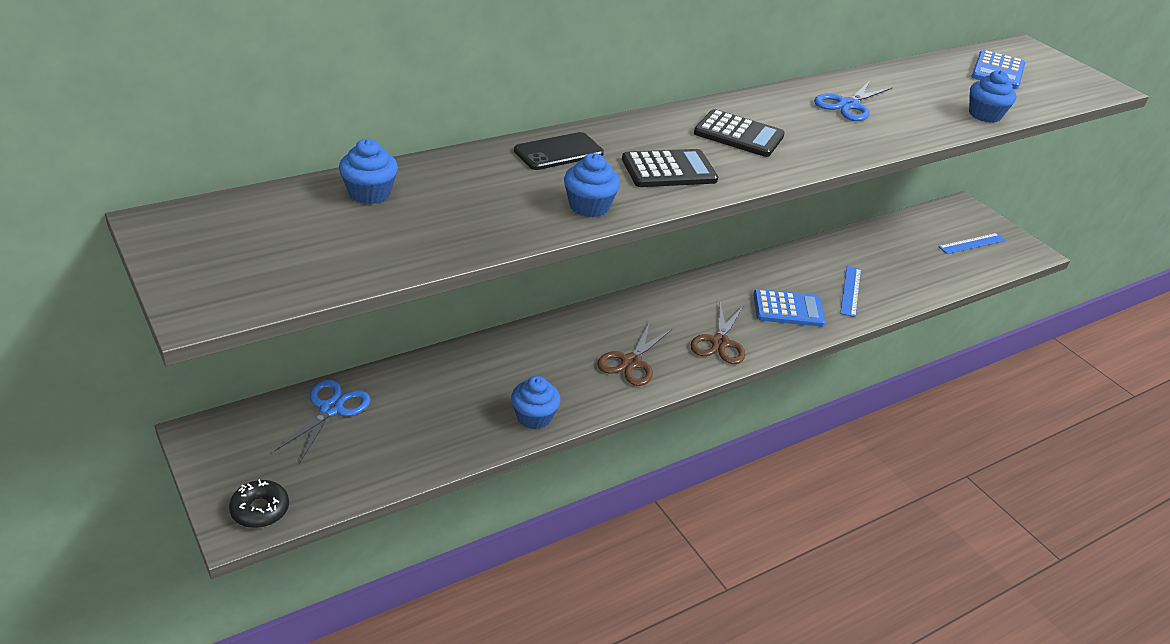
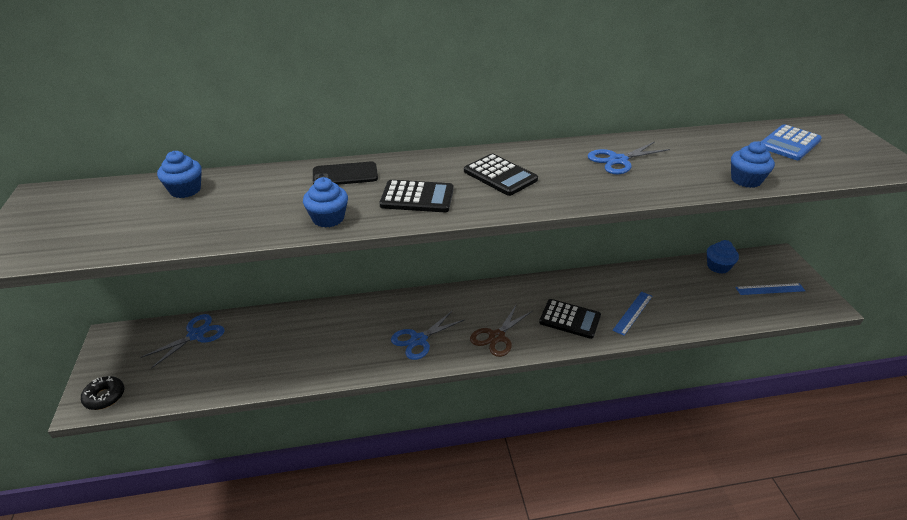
camera: 25 degrees right, 0 degrees up
(534, 417) = (321, 368): blue cupcake -> blue cupcake (718, 266)
(631, 362) = (418, 340): brown scissors -> blue scissors
(788, 309) = (570, 319): blue calculator -> black calculator

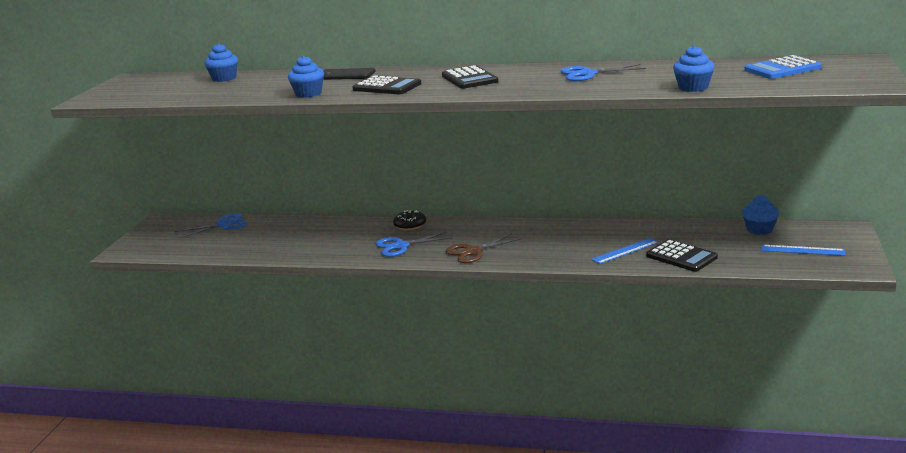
camera: 25 degrees right, 15 degrees down
(105, 397) = (137, 249): black donut -> black donut (410, 225)
(570, 319) = (555, 248): black calculator -> black calculator (681, 257)

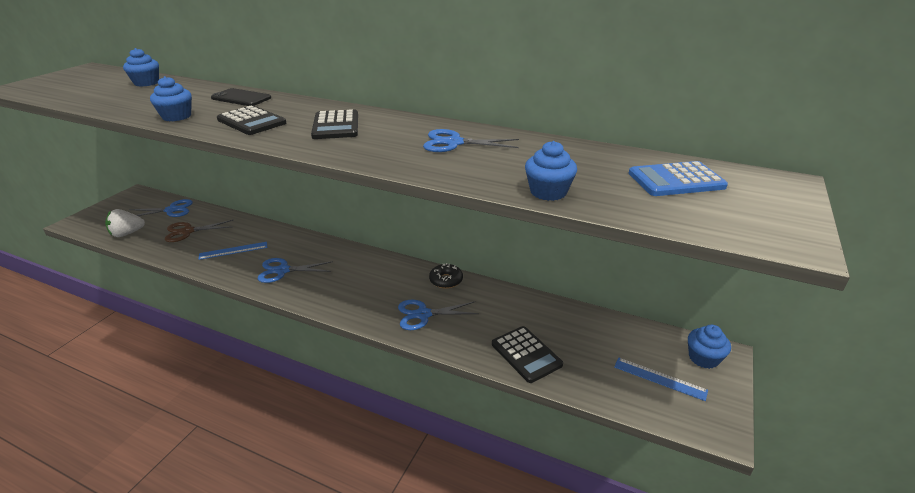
camera: 10 degrees right, 10 degrees up
(197, 249) = (127, 234): none -> white strawberry
(410, 225) = (310, 245): black donut -> black donut (446, 280)
(473, 252) = (337, 294): brown scissors -> brown scissors (187, 231)
(569, 250) = (423, 314): none -> blue scissors
(625, 251) = (475, 330): blue ruler -> blue ruler (233, 250)
(759, 229) = (625, 332): blue cupcake -> blue cupcake (703, 358)

